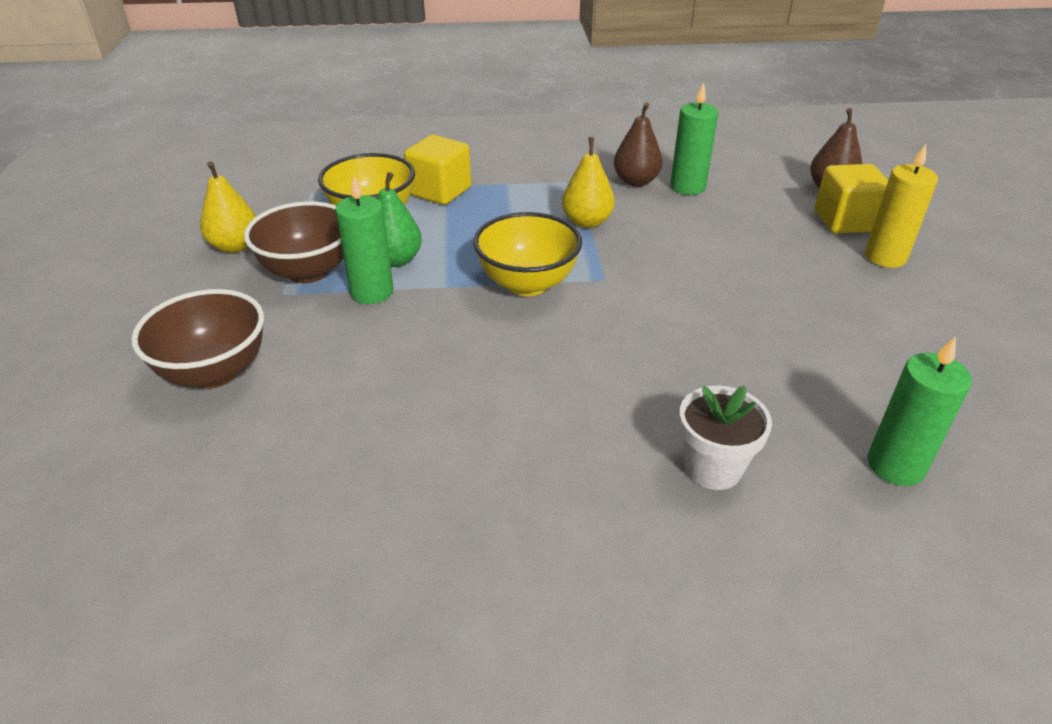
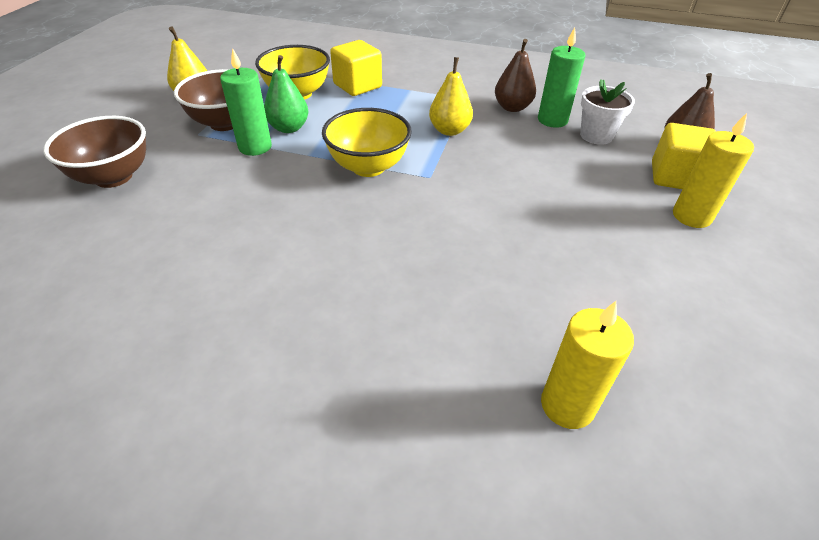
camera: 20 degrees right, 5 degrees up
(713, 468) = (402, 354): white flower pot -> white flower pot (596, 136)
(895, 465) = (567, 405): green candle -> yellow candle

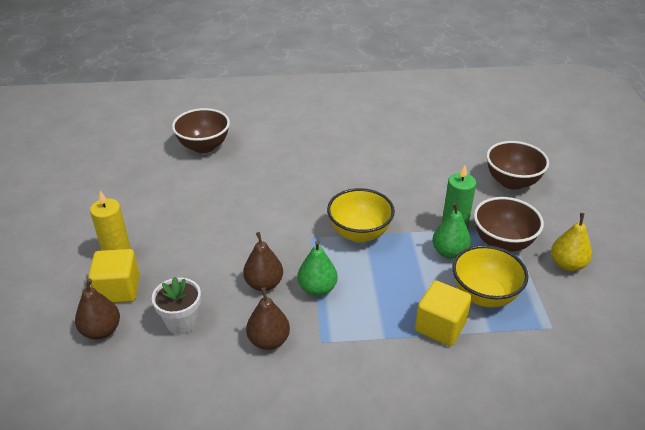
camera: 160 degrees right, 5 degrees down
(449, 130) = (317, 289): yellow pear -> green pear
(504, 146) = (264, 284): none -> brown pear
(552, 120) = (225, 332): green candle -> none
(567, 405) = (204, 146): yellow candle -> brown bowl

